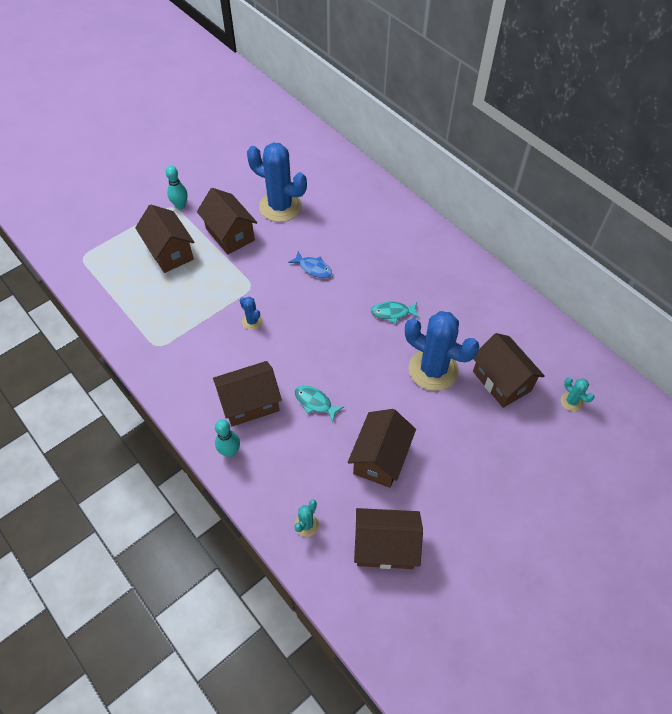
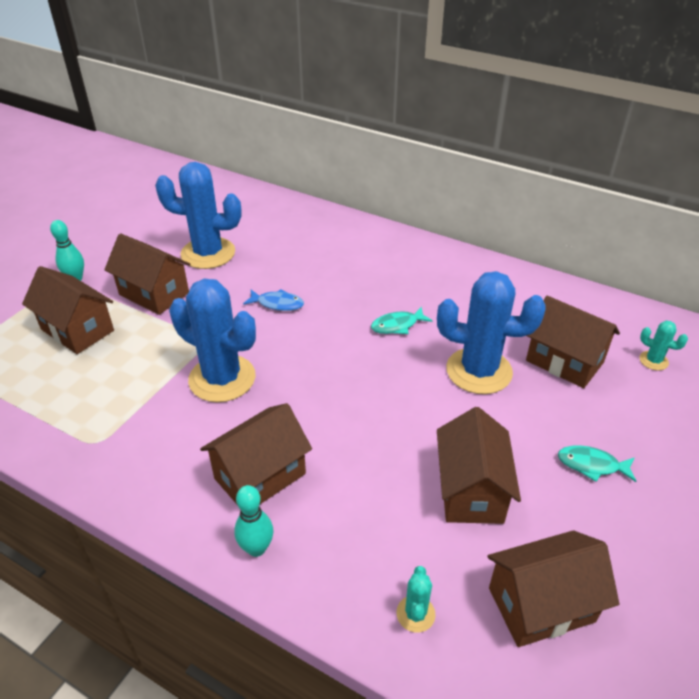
camera: 20 degrees left, 15 degrees down
(252, 321) = (222, 378): blue cactus -> blue cactus, size x2.31
(315, 402) = (350, 449): turquoise fish -> turquoise fish (592, 465)

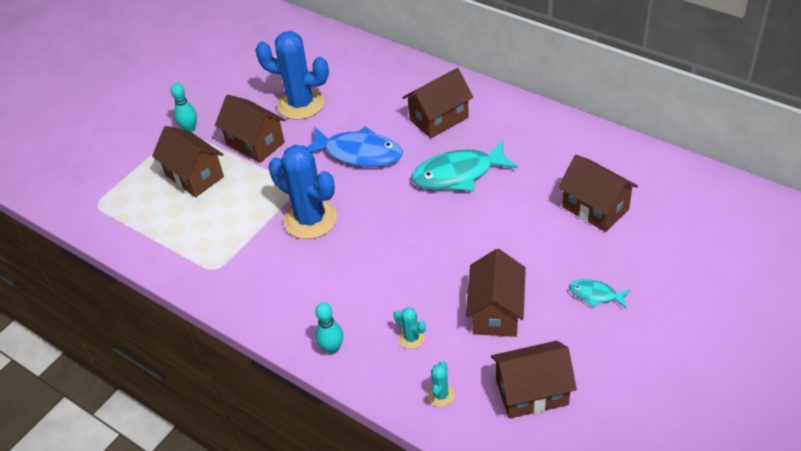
camera: 10 degrees right, 5 degrees up
(260, 476) = (337, 297): brown house -> brown house (439, 119)
(277, 304) = (358, 153): blue fish -> blue fish, size x1.99
(397, 325) = (458, 174): turquoise fish -> turquoise fish, size x1.99
(479, 371) = (520, 216): blue cactus -> none
(653, 361) = (672, 208): turquoise cactus -> turquoise cactus (411, 338)

